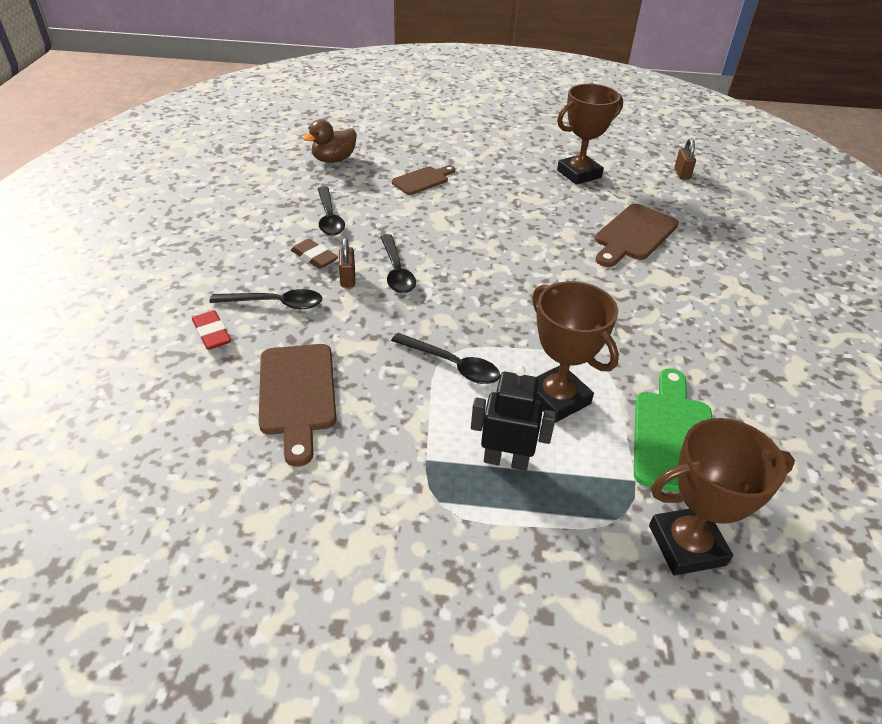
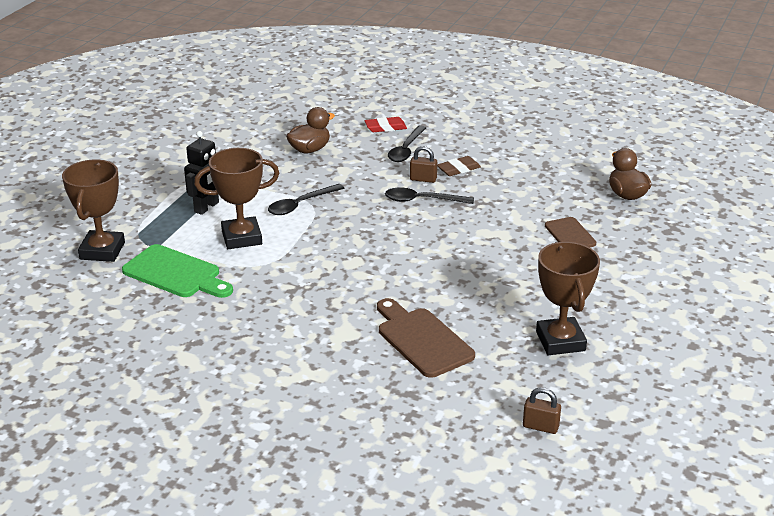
camera: 110 degrees right, 10 degrees down
(297, 394) = (310, 149): brown cutting board -> brown duck
(329, 218) = (516, 181): black spoon -> none

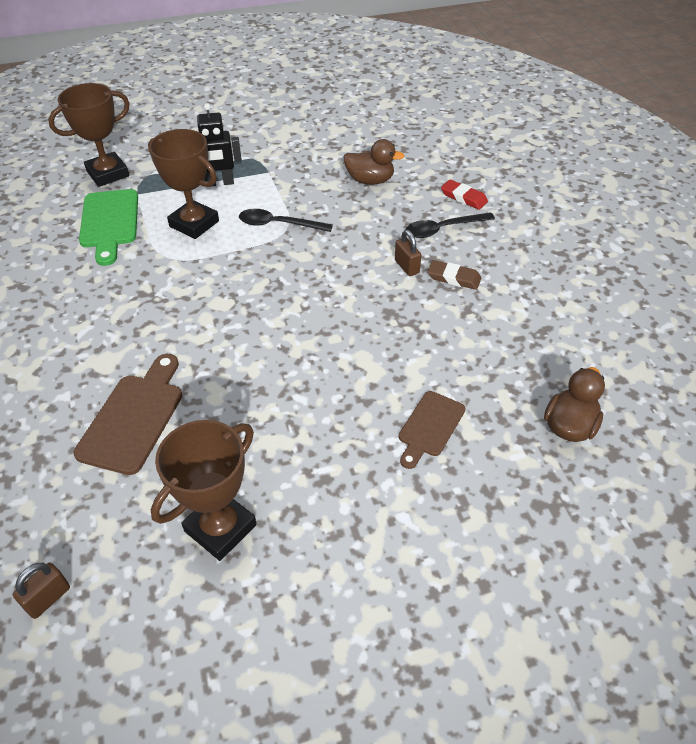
camera: 50 degrees right, 15 degrees up
(422, 200) = (370, 286): black spoon -> none
(540, 427) = (48, 598): brown padlock -> brown padlock turned 60 degrees clockwise

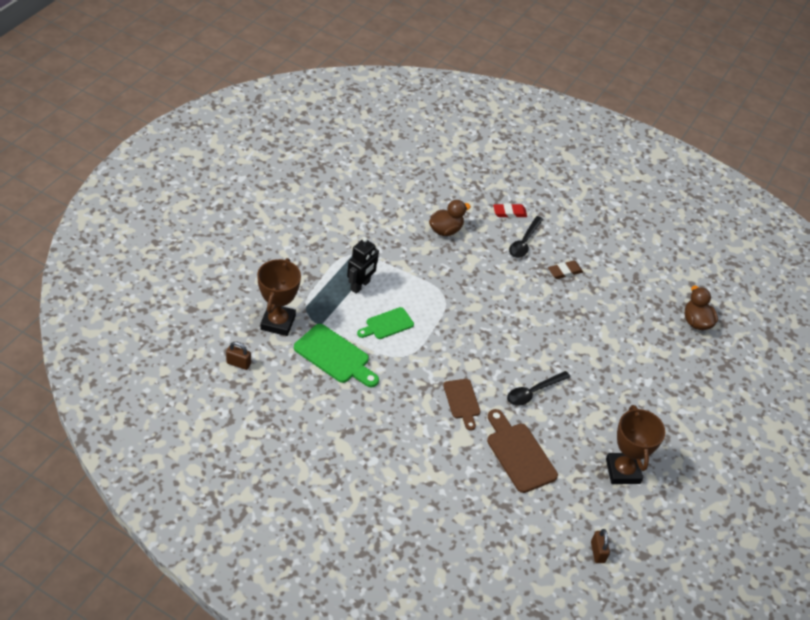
camera: 50 degrees left, 0 degrees up
(194, 224) = (387, 324): brown trophy -> green cutting board
(278, 224) = (435, 294): black spoon -> black spoon (533, 392)
(406, 267) = (535, 279): brown padlock -> brown padlock (238, 363)
(429, 427) = (646, 362): brown cutting board -> brown cutting board (462, 401)

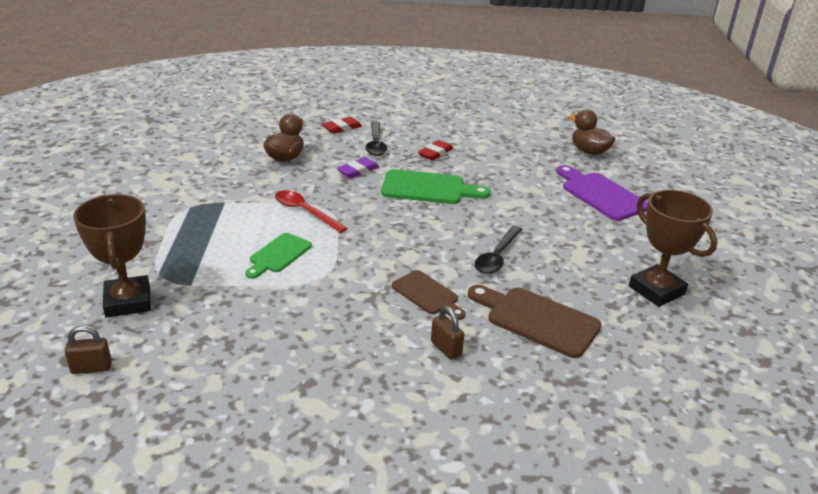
camera: 25 degrees left, 15 degrees down
(335, 356) = (232, 309): green cutting board -> green cutting board (428, 188)
(360, 285) = (219, 231): black robot -> none
(427, 292) = (305, 212): none -> red spoon
(491, 266) = (358, 171): none -> purple eraser
(564, 271) = (435, 153): brown eraser -> red eraser
(597, 552) = (718, 381): brown padlock -> brown padlock (446, 348)
(663, 370) = (601, 194): none -> purple cutting board

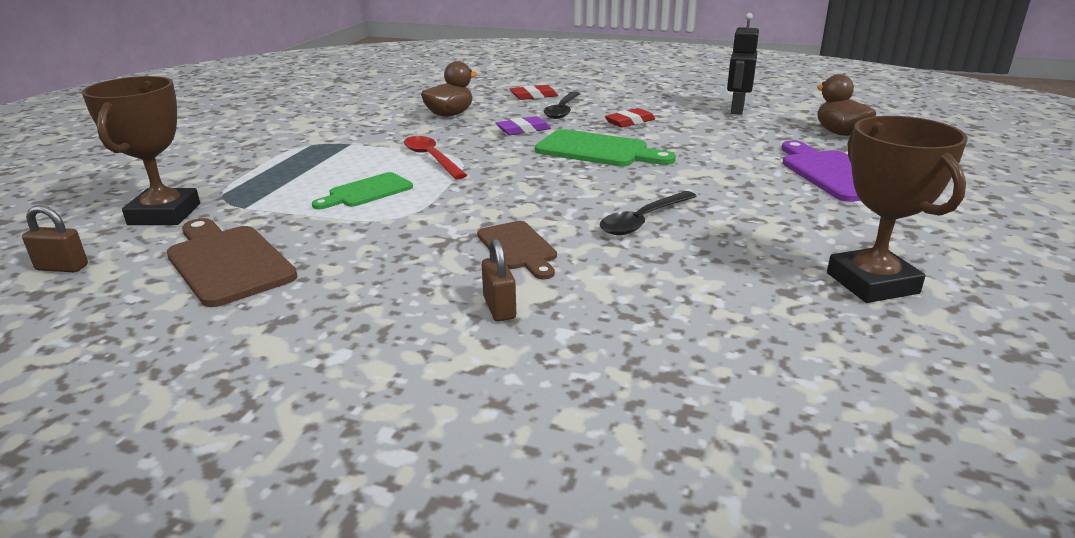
camera: 20 degrees right, 5 degrees down
(507, 131) = (736, 110): none -> black robot
(537, 319) = (657, 293): brown cutting board -> brown cutting board (227, 262)

